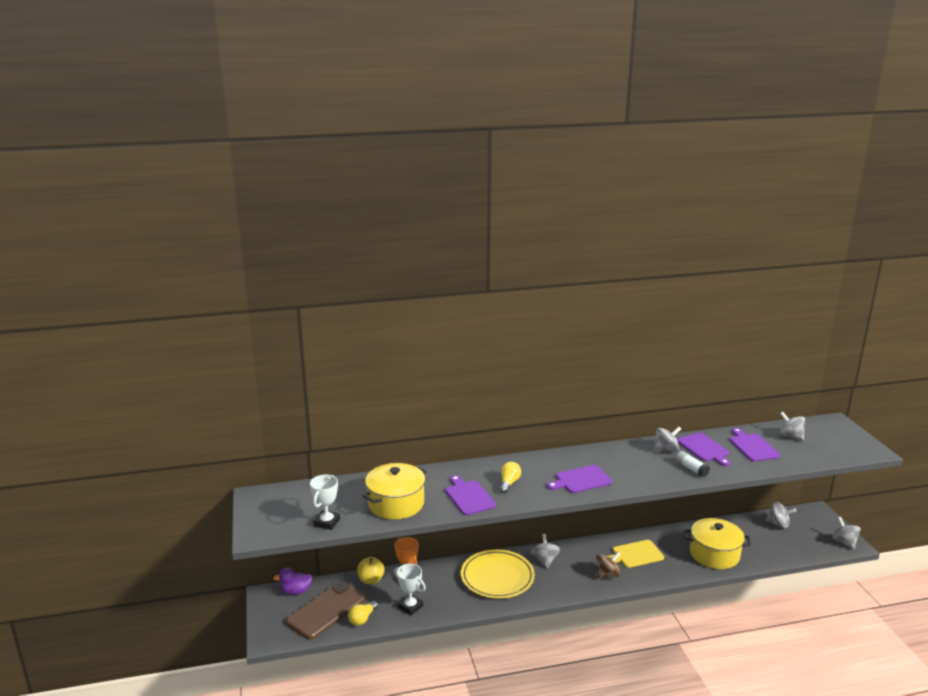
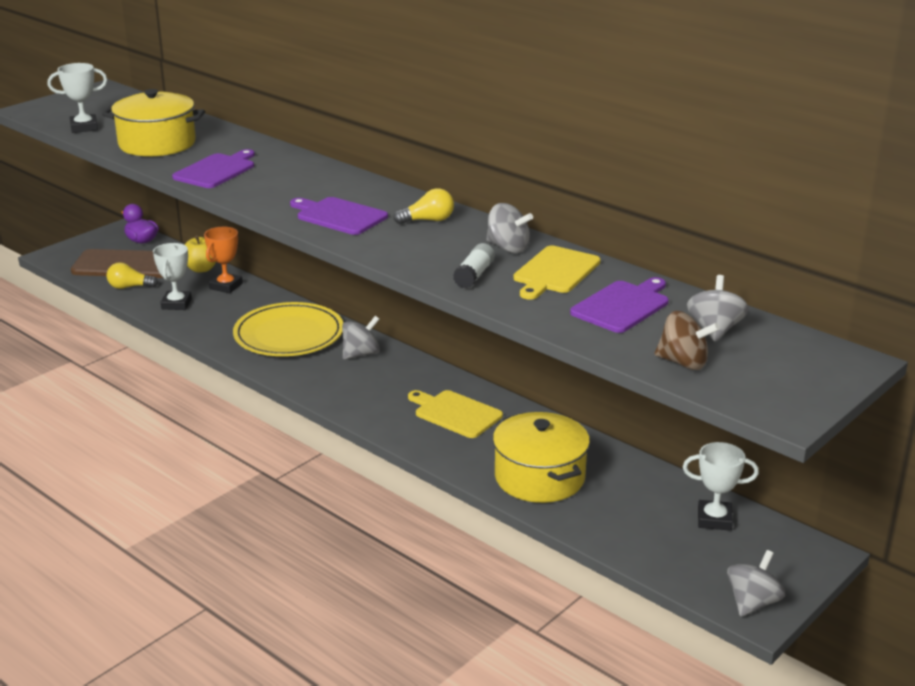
camera: 55 degrees right, 5 degrees up
(509, 483) = (275, 181): yellow light bulb -> yellow light bulb (428, 220)
(606, 575) = (379, 405): brown spinning top -> brown spinning top (683, 363)
(704, 448) = (555, 272): purple cutting board -> yellow cutting board
(778, 524) = (714, 519): grey spinning top -> white trophy

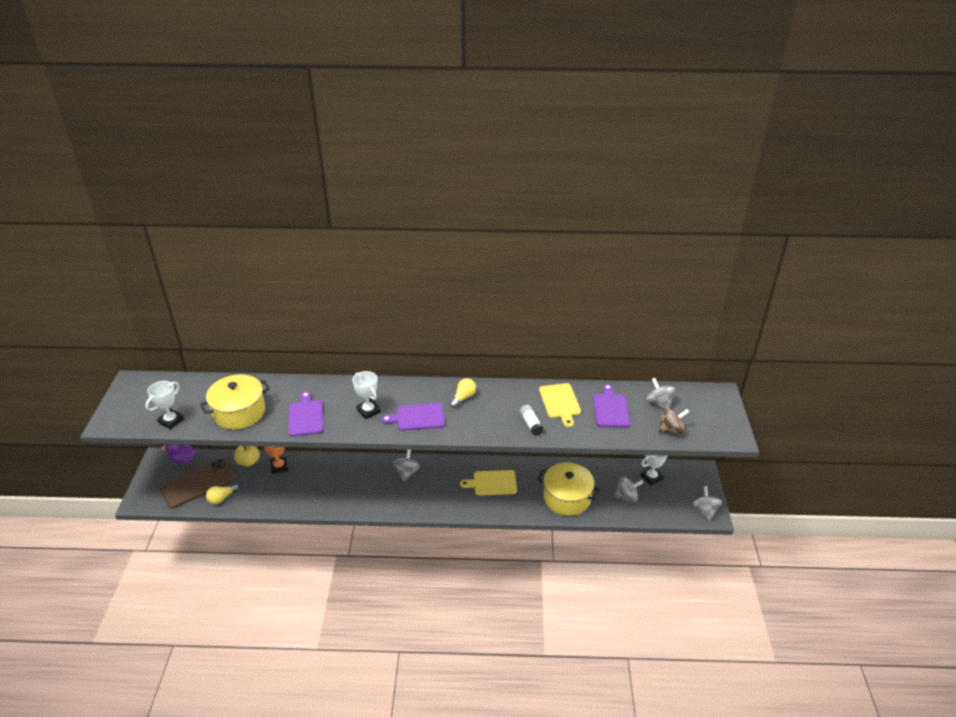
camera: 40 degrees left, 10 degrees up
(176, 304) = (266, 495): white trophy -> white trophy (368, 411)
(289, 335) = (355, 481): yellow plate -> none
(508, 248) = (521, 397): grey spinning top -> grey spinning top (626, 497)

